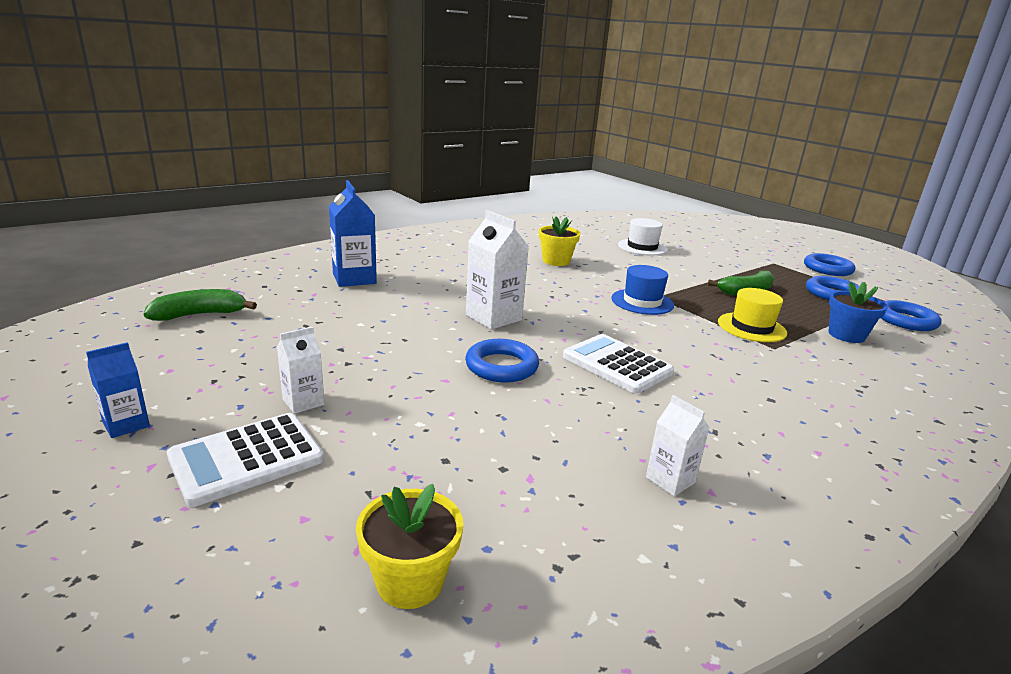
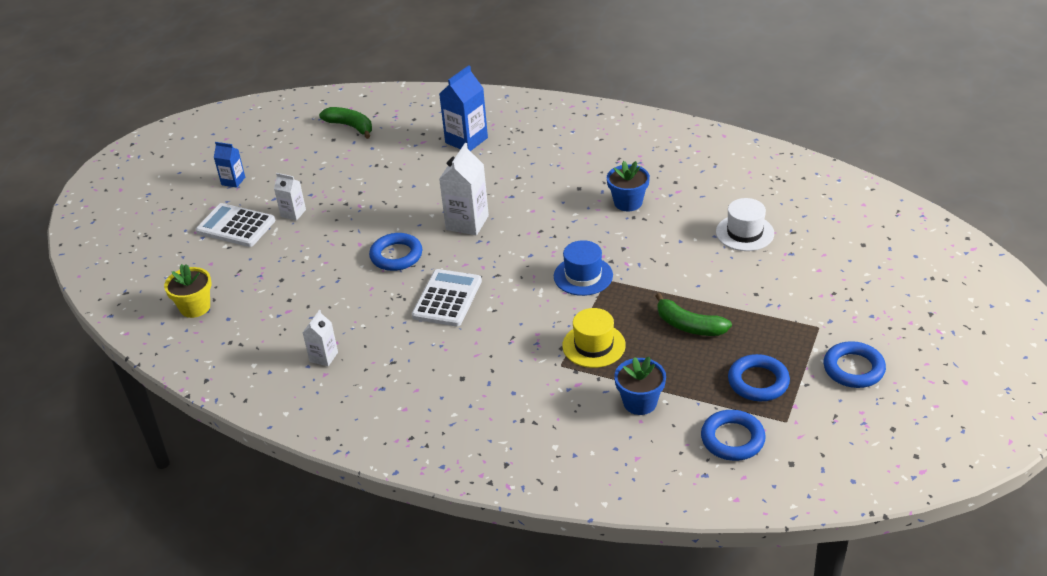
camera: 65 degrees right, 15 degrees up
(556, 261) = (628, 202): yellow flower pot -> blue flower pot

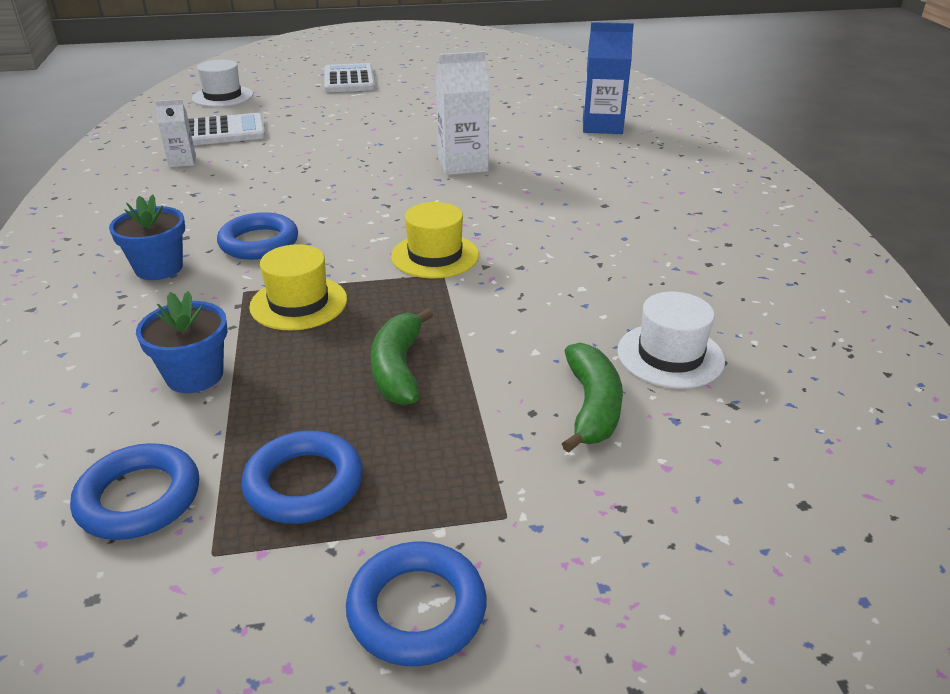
camera: 55 degrees right, 5 degrees down
(195, 307) = (223, 96): yellow flower pot -> white hat
(233, 181) = (410, 63): blue carton -> none
(293, 213) = (390, 93): white carton -> none
(350, 126) = (548, 78): green banana -> green banana (592, 407)
(396, 256) = (370, 148): blue ring -> blue ring (259, 243)
(447, 298) = (320, 191): white calculator -> white calculator (223, 132)
(583, 276) = (435, 256): blue hat -> yellow hat
(628, 202) = (618, 243): blue flower pot -> blue flower pot (159, 268)

